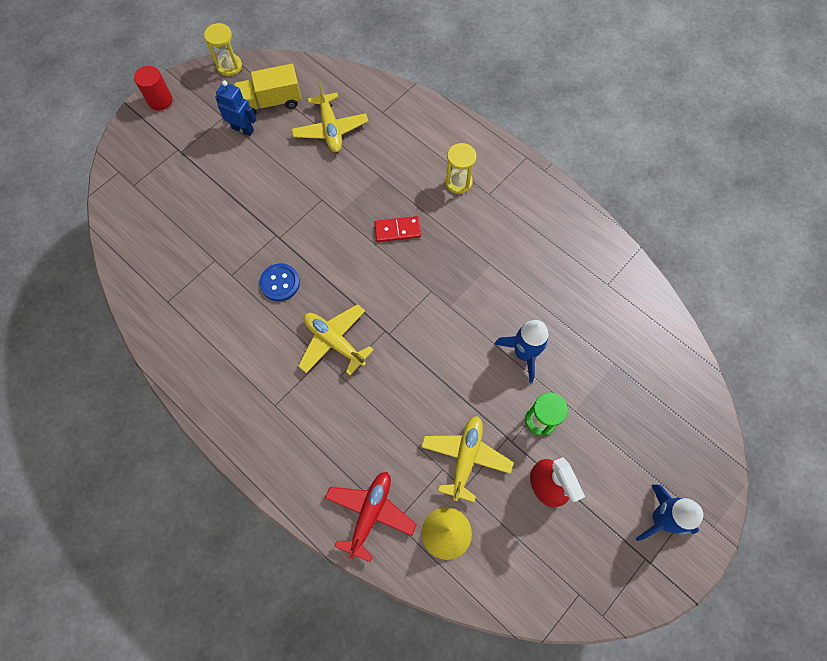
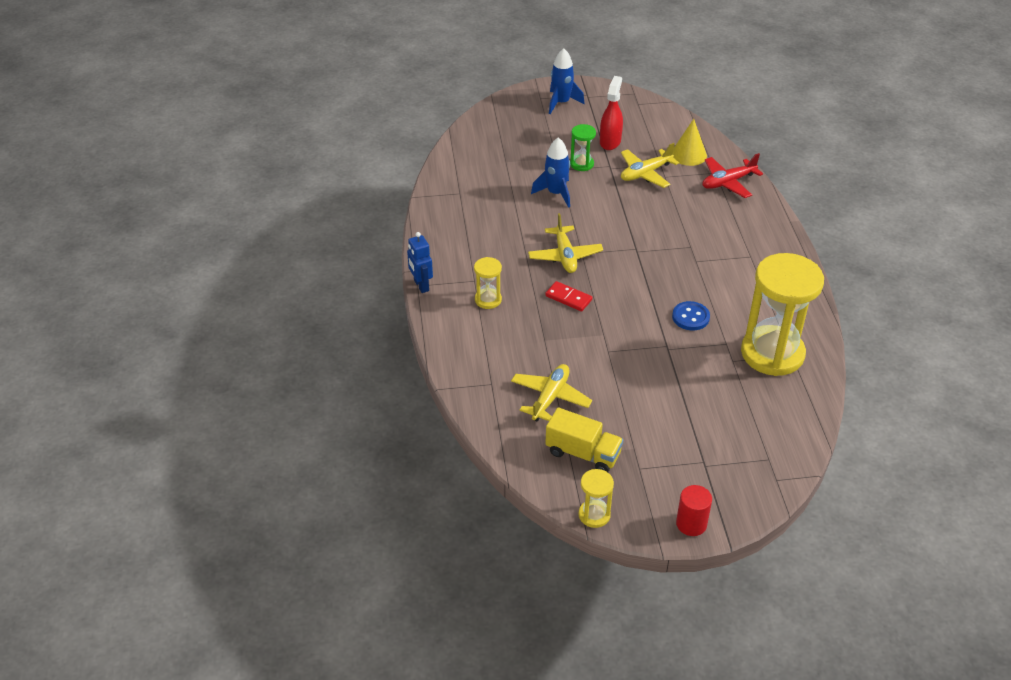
camera: 140 degrees left, 25 degrees down
(185, 291) = (772, 353): none -> yellow hourglass
(243, 129) = (629, 446): blue robot -> blue robot (421, 285)
(334, 342) = (679, 264): yellow plane -> yellow plane (565, 256)

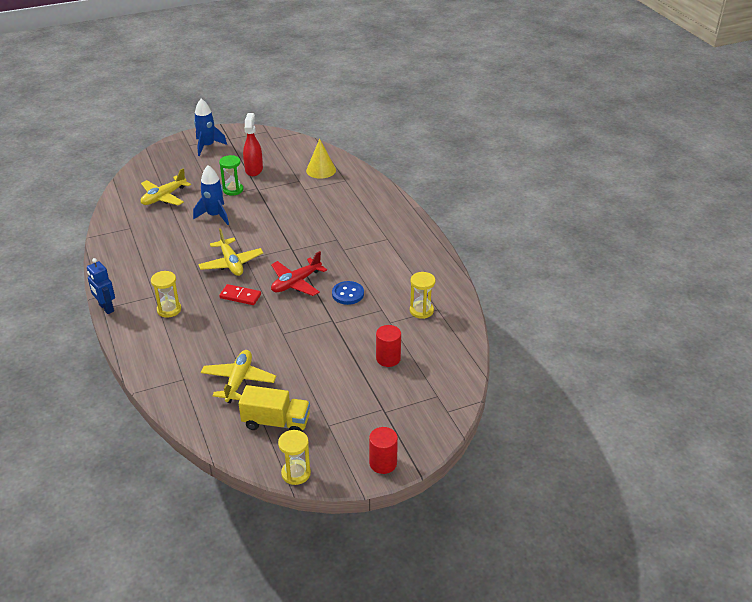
camera: 15 degrees left, 5 degrees down
(645, 173) = (288, 189): yellow plane -> yellow plane (164, 197)
(721, 404) = (388, 358): none -> red cylinder
(728, 182) = (357, 186): red plane -> red plane (296, 283)
(772, 353) = (421, 311): yellow hourglass -> yellow hourglass, size x0.45

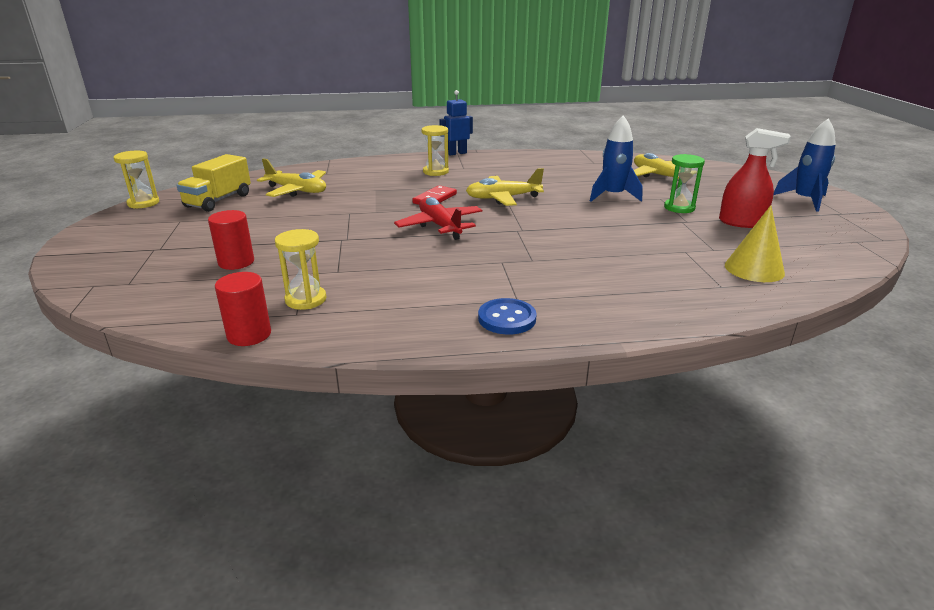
camera: 105 degrees right, 10 degrees down
(348, 294) = (392, 253): blue button -> blue button (507, 318)
(383, 463) = (86, 239): red cylinder -> red cylinder (249, 335)

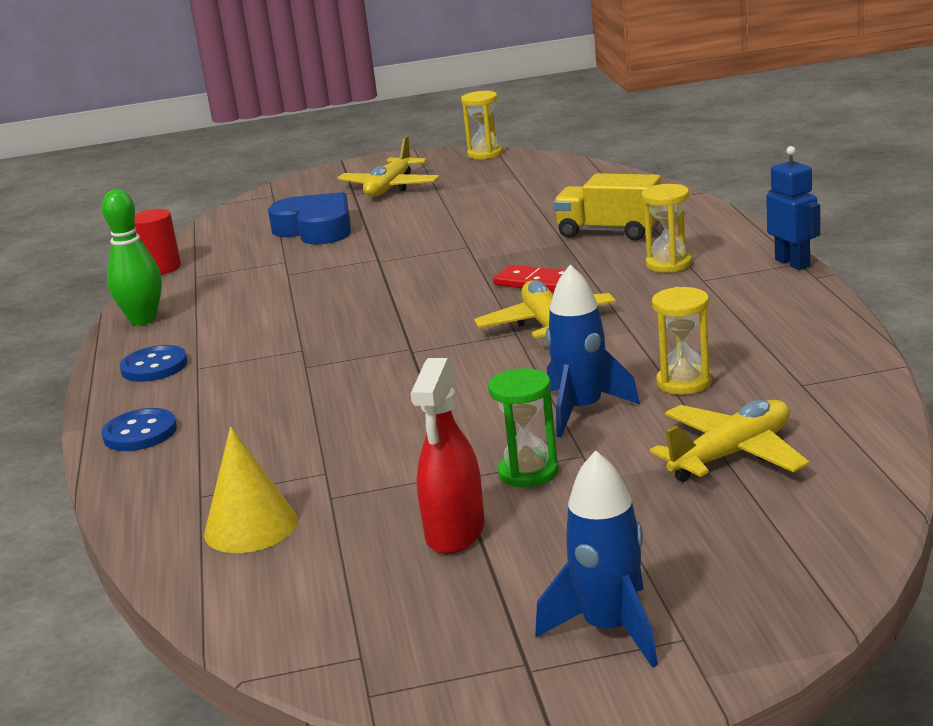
camera: 90 degrees right, 5 degrees down
(218, 201) = (499, 180): yellow truck -> yellow truck (609, 232)
(236, 262) = (316, 229): red cylinder -> blue heart
(297, 191) = (547, 205): yellow plane -> yellow plane (390, 188)
(306, 299) = (223, 274): yellow hourglass -> yellow hourglass (684, 382)
(391, 333) = (143, 319): none -> green bowling pin
(440, 226) = (422, 301): red plane -> none
(631, 315) = (140, 433): none -> blue button

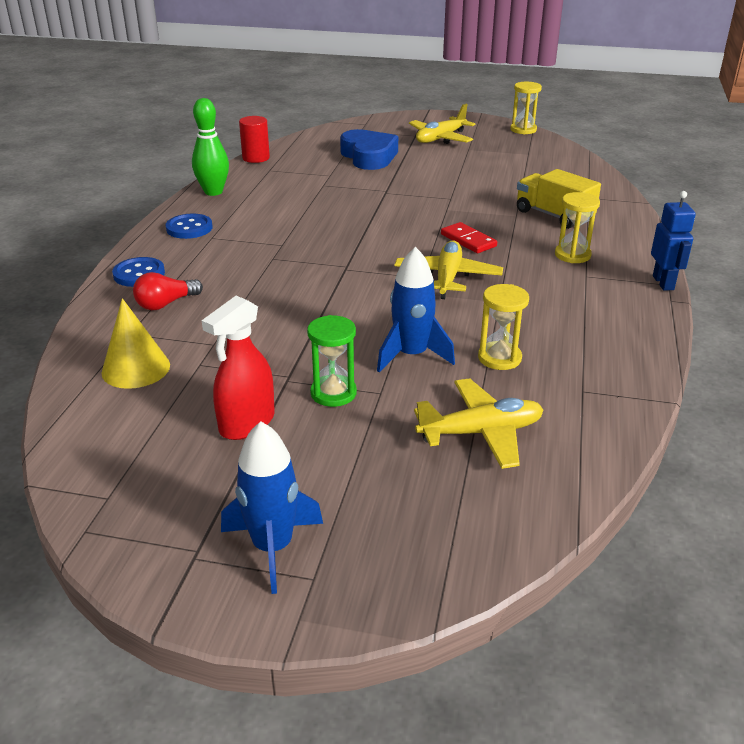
camera: 20 degrees right, 10 degrees up
(215, 452) = (166, 304): none -> red light bulb

